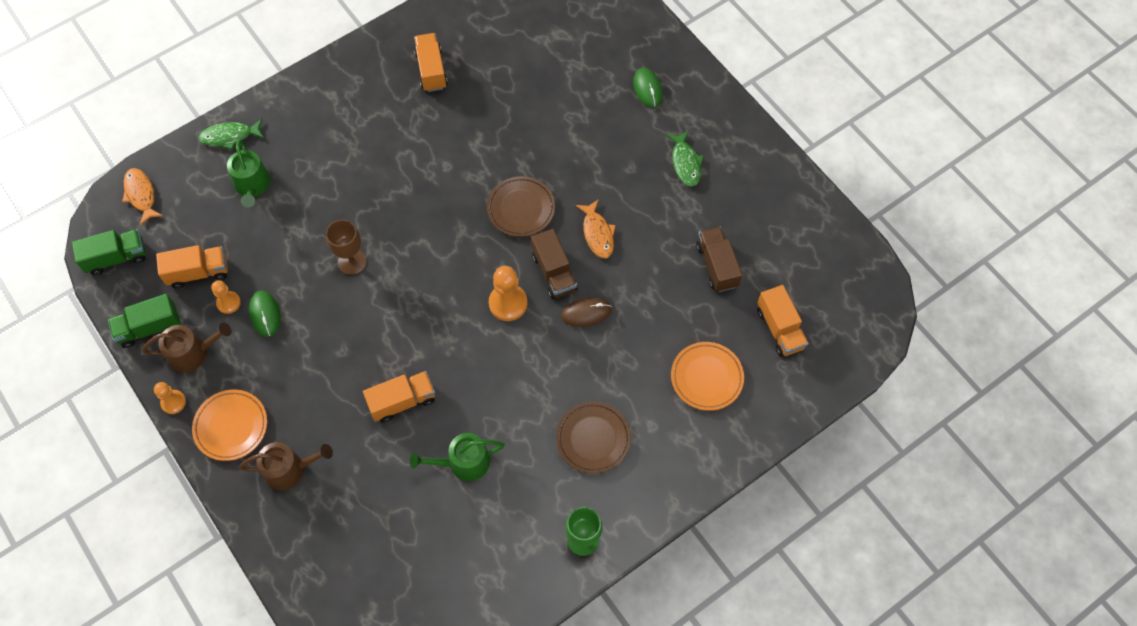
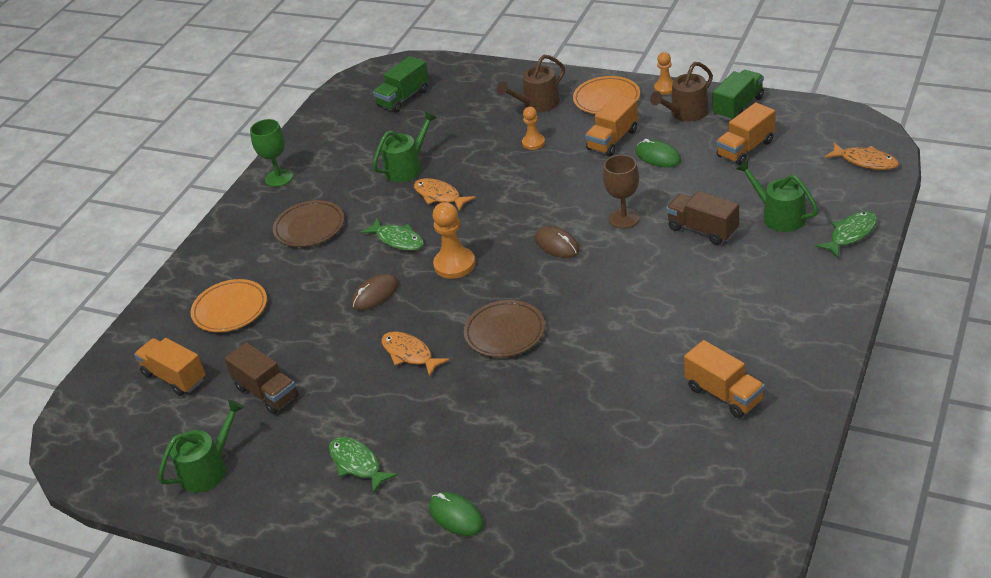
camera: 155 degrees right, 25 degrees down
(116, 258) = (824, 122): green truck -> green truck (403, 98)
(228, 303) = (696, 147): orange pawn -> orange pawn (533, 143)
(402, 401) = (488, 171): orange truck -> orange truck (612, 140)
(420, 270) = (557, 244): none -> brown mouse
(463, 398) = (439, 196): none -> orange fish
(531, 366) = (397, 240): none -> green fish
(554, 272) = (429, 305): brown truck -> brown truck (703, 230)
(786, 222) = (208, 469): none -> green watering can

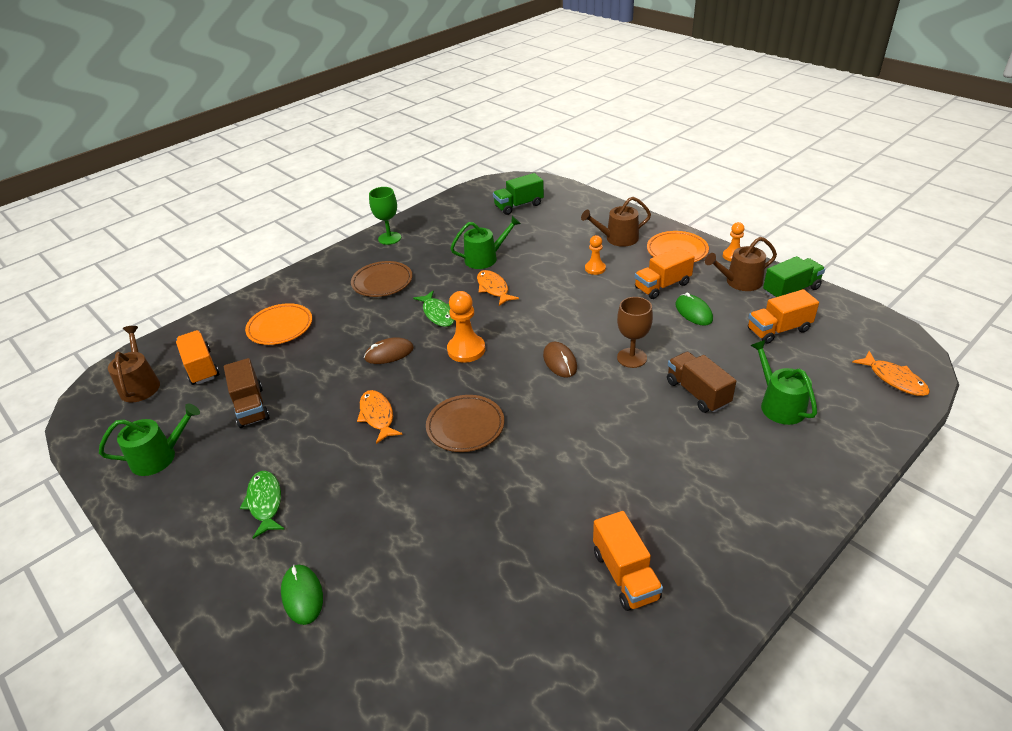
camera: 20 degrees right, 0 degrees up
(118, 417) = (140, 385): none -> brown watering can
(850, 234) = (845, 449): green fish -> none

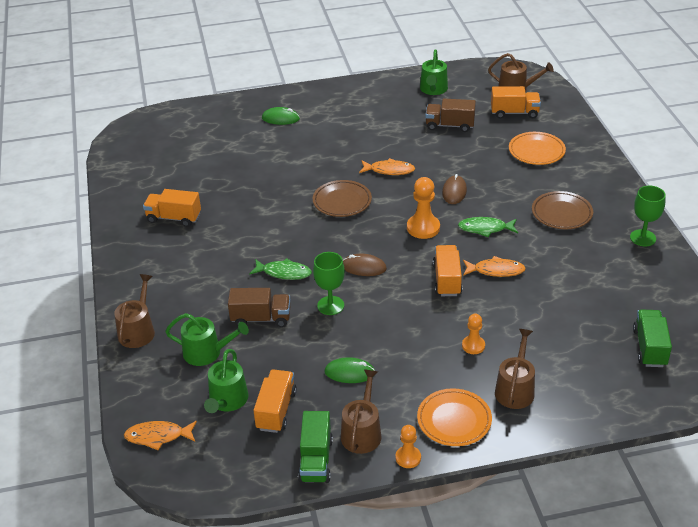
camera: 120 degrees right, 0 degrees up
(265, 502) = (356, 118): green fish -> green fish (284, 273)
(485, 258) = (553, 283): green watering can -> green watering can (227, 401)
(632, 358) = (330, 305): brown goblet -> green goblet
(662, 286) = (405, 375): orange truck -> orange truck (447, 280)
(821, 475) = (138, 331): none -> brown watering can

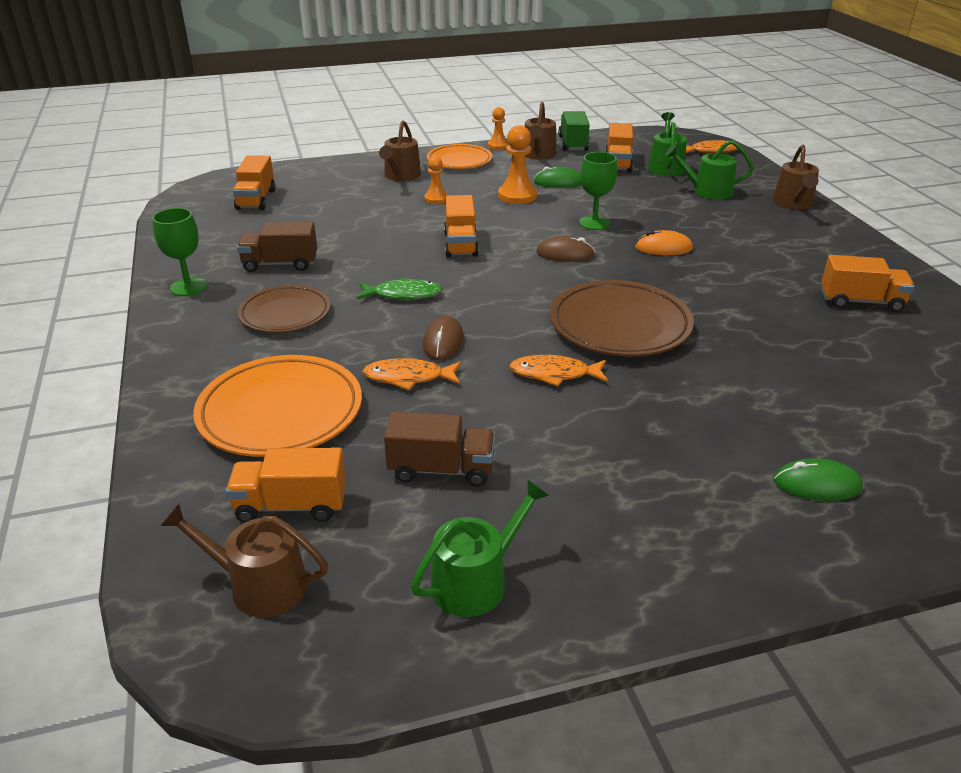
camera: 175 degrees right, 5 degrees down
(261, 318) = (667, 213): brown truck -> brown truck (280, 264)
(284, 273) = (663, 248): green fish -> orange mouse
(342, 201) = (619, 325): brown plate -> brown plate, size x1.53
(423, 228) = (491, 294): orange pawn -> orange pawn (517, 196)
(433, 89) = (476, 581): green watering can -> green watering can turned 45 degrees clockwise
(496, 270) = (399, 253): orange fish -> orange fish (408, 377)
(536, 151) = (280, 412): orange plate -> orange plate, size x1.53
(649, 348) = (256, 200): green truck -> orange truck

